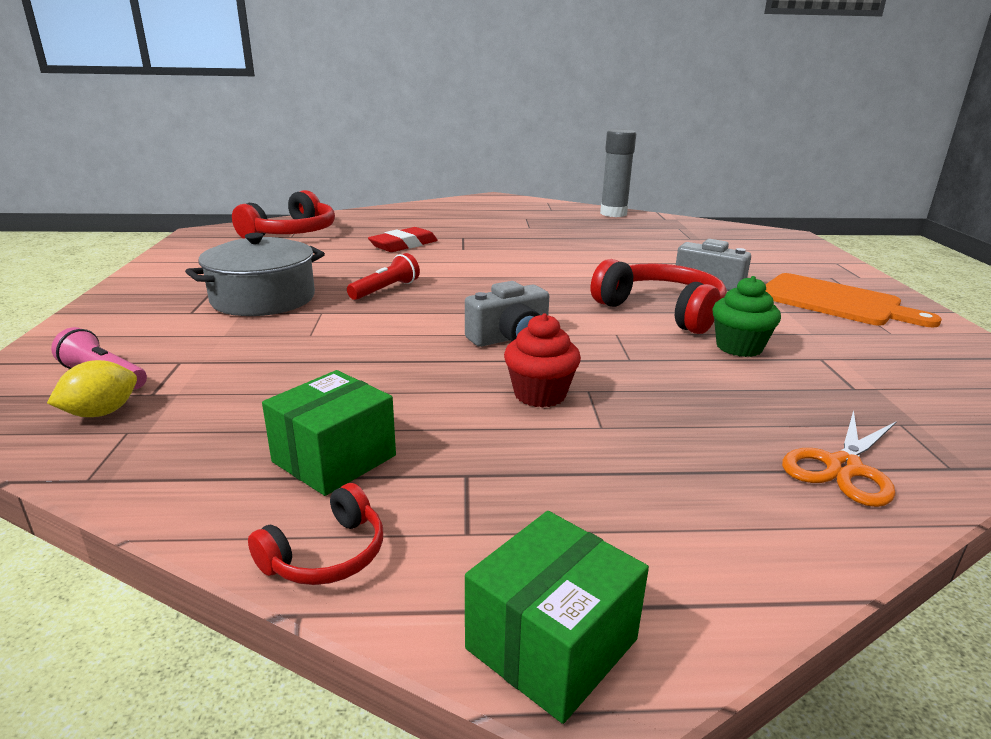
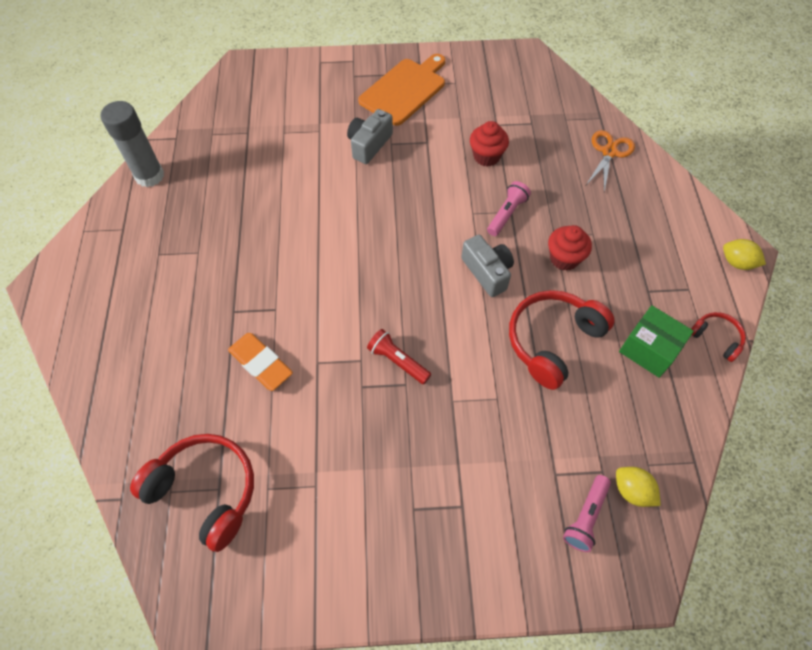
camera: 90 degrees left, 35 degrees up
(263, 299) = (426, 455): grey pot -> none
(404, 245) = (261, 363): red eraser -> orange eraser
(551, 644) = (737, 262): green box -> yellow lemon
(622, 355) = (506, 214): none -> pink flashlight
(661, 311) = (430, 183): red headphones -> red headphones (553, 341)
(739, 347) = (486, 156): green cupcake -> red cupcake
(843, 467) = (609, 152): orange scissors -> orange scissors turned 105 degrees counterclockwise

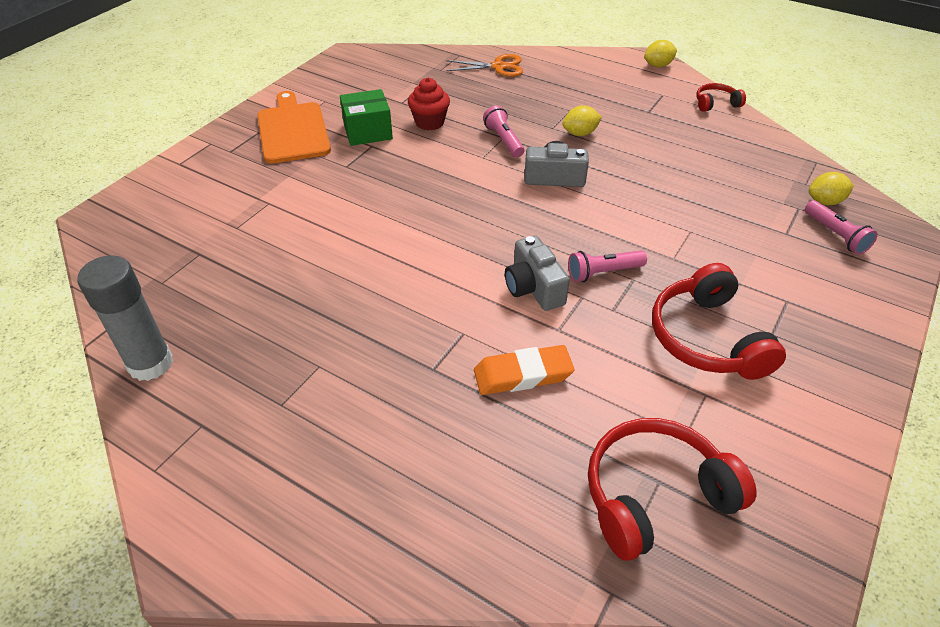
camera: 55 degrees left, 15 degrees down
(369, 144) = (329, 179): grey camera -> grey camera (533, 288)
(398, 361) = (603, 272): red flashlight -> pink flashlight
(553, 341) = (656, 176): red headphones -> red headphones (707, 338)
(564, 258) = (580, 133): red cupcake -> yellow lemon
(609, 152) = (498, 67): orange scissors -> orange scissors turned 120 degrees clockwise
(649, 349) = (702, 135): green box -> green box (368, 131)

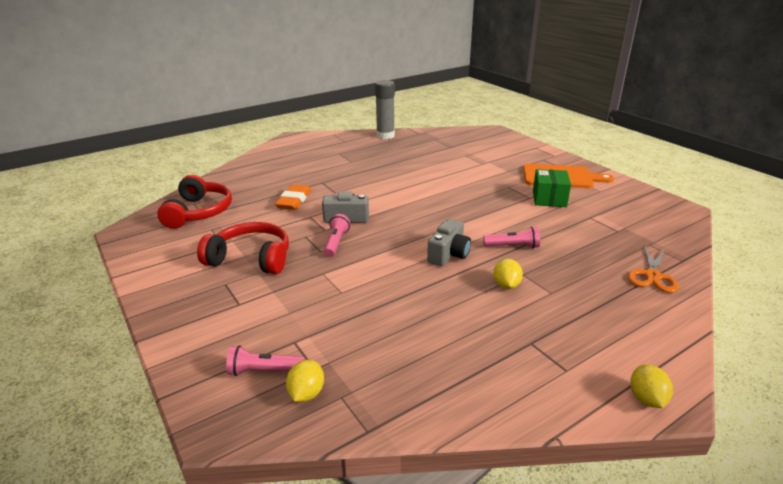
camera: 115 degrees right, 15 degrees down
(429, 122) = (553, 222): red cupcake -> none
(716, 104) = (529, 408): red headphones -> none

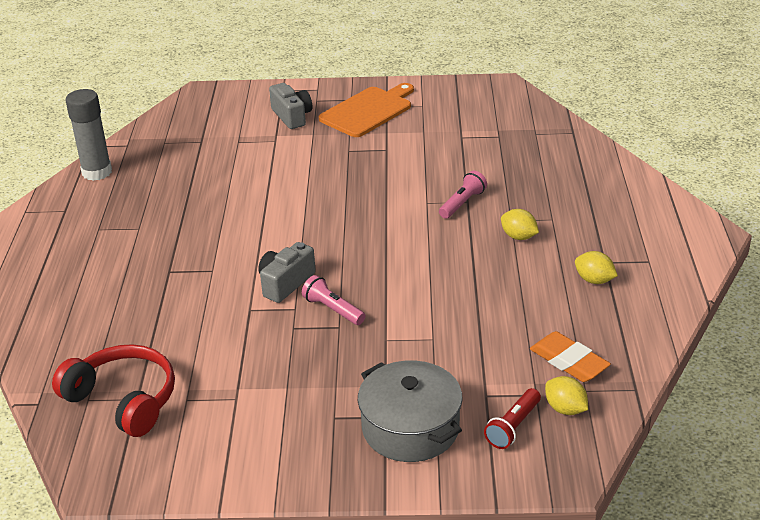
camera: 55 degrees left, 5 degrees up
(232, 319) = (410, 428): none -> grey pot
(251, 258) = (299, 383): red headphones -> none
(264, 371) = (513, 427): pink flashlight -> red flashlight
(294, 200) = (192, 309): orange eraser -> orange eraser (569, 361)
(449, 254) = (436, 246): grey camera -> grey camera (292, 116)
(549, 199) = (402, 140): green box -> none
(646, 399) = (704, 242): yellow lemon -> yellow lemon (594, 280)
(652, 276) = (578, 158): orange scissors -> none

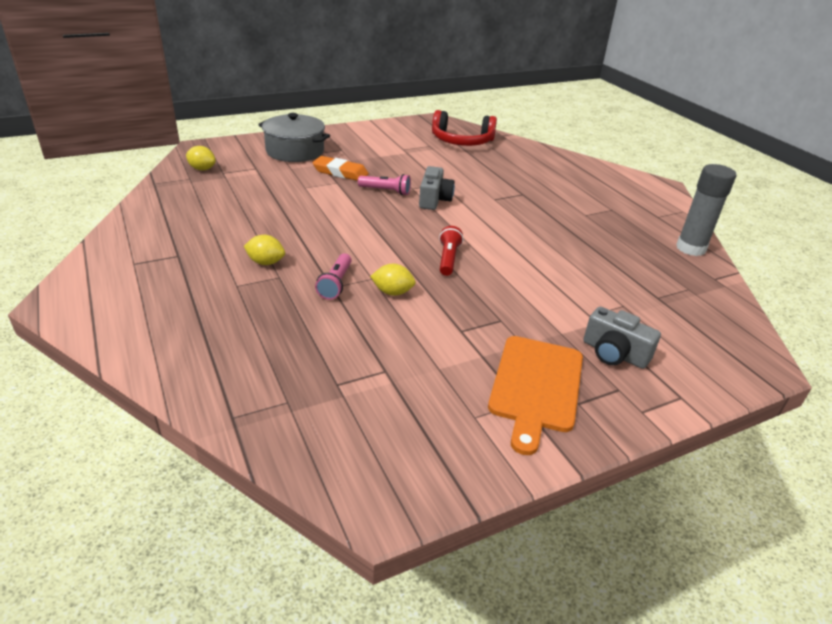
camera: 150 degrees right, 0 degrees up
(513, 427) = (234, 159): red flashlight -> red flashlight (448, 259)
(569, 361) = (203, 189): orange eraser -> orange eraser (340, 172)
(594, 280) = (187, 239): yellow lemon -> yellow lemon (392, 292)

